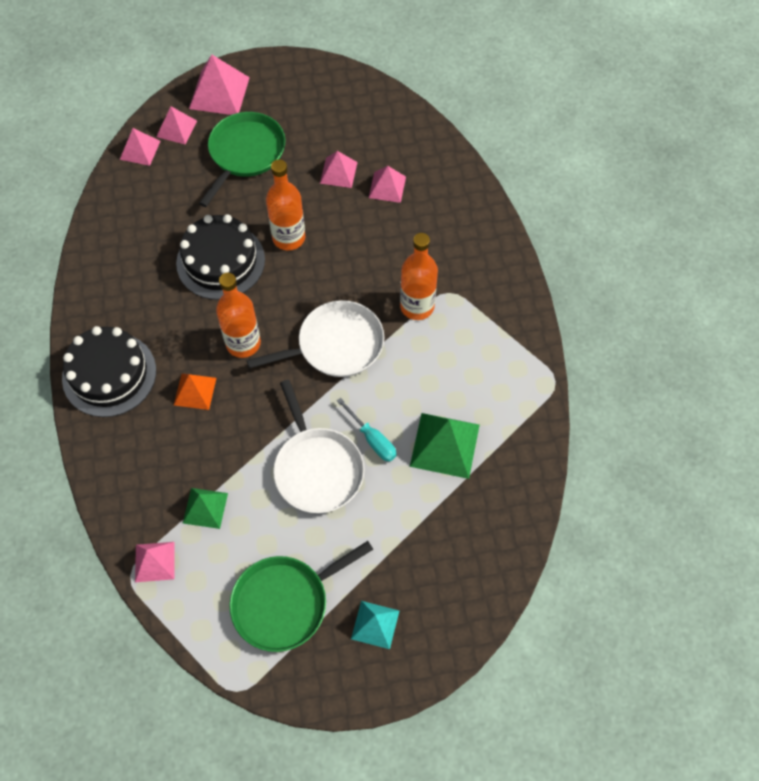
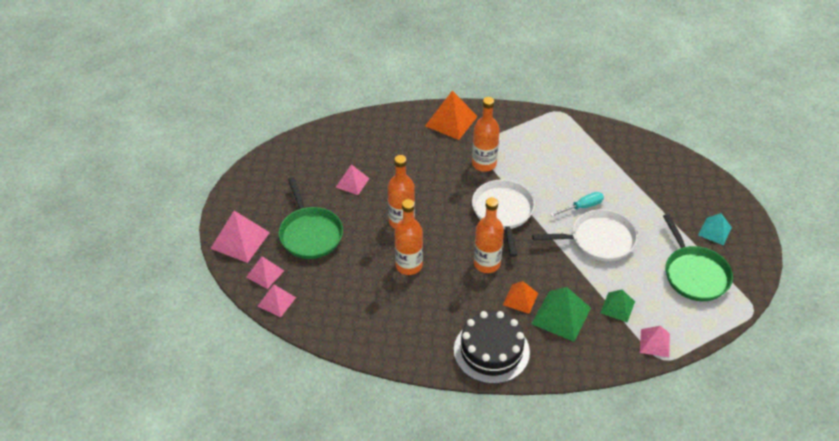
camera: 75 degrees left, 15 degrees down
(220, 261) = (409, 265): black cake -> orange bottle
(245, 153) = (310, 234): green pan -> green pan turned 150 degrees counterclockwise
(387, 187) = (376, 159): pink pyramid -> none
(444, 445) = (594, 172): green pyramid -> green pyramid (561, 316)
(485, 252) = (451, 121): none -> orange pyramid

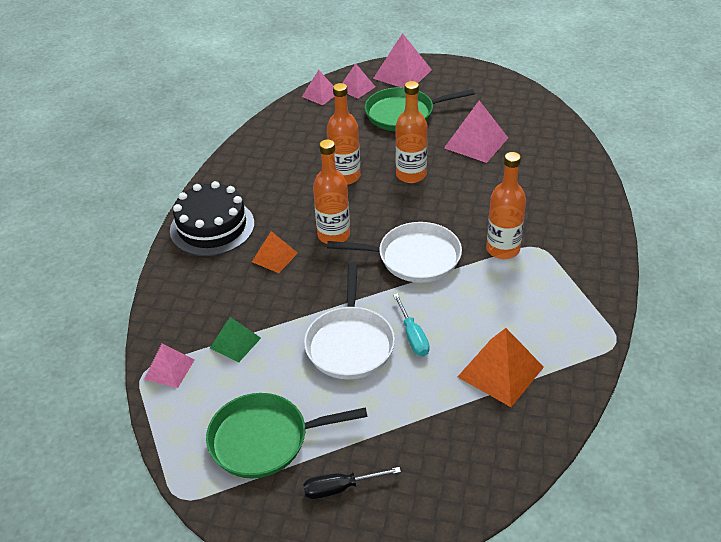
camera: 100 degrees right, 5 degrees down
(352, 182) = (476, 142): pink pyramid -> pink pyramid, size x1.62
(451, 121) = (586, 226): orange pyramid -> orange pyramid (500, 371)
(561, 316) = (239, 288): green pyramid -> none
(714, 231) = (340, 488): turquoise pyramid -> black screwdriver

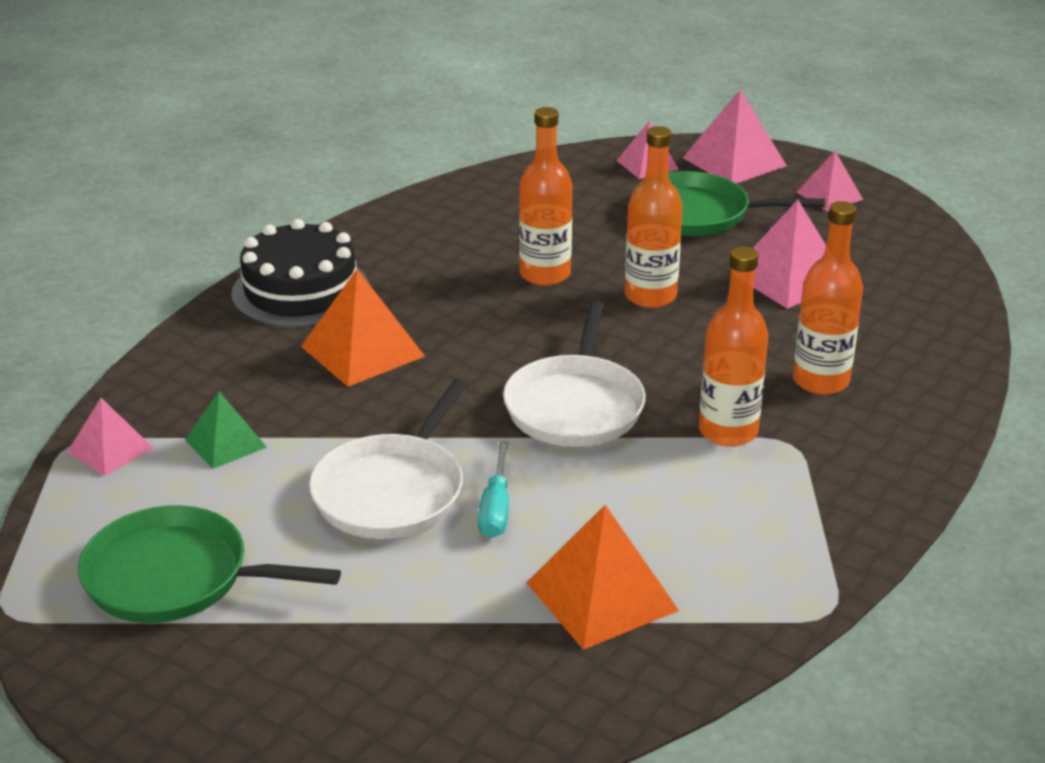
camera: 20 degrees right, 10 degrees down
(274, 257) = (362, 351): orange pyramid -> orange pyramid, size x1.62
(320, 94) = (584, 161): pink pyramid -> pink pyramid (829, 196)
(333, 235) = (471, 345): orange bottle -> orange bottle (820, 381)
(340, 488) = (238, 674): black screwdriver -> none
(414, 257) = (575, 406): white pan -> white pan turned 75 degrees clockwise

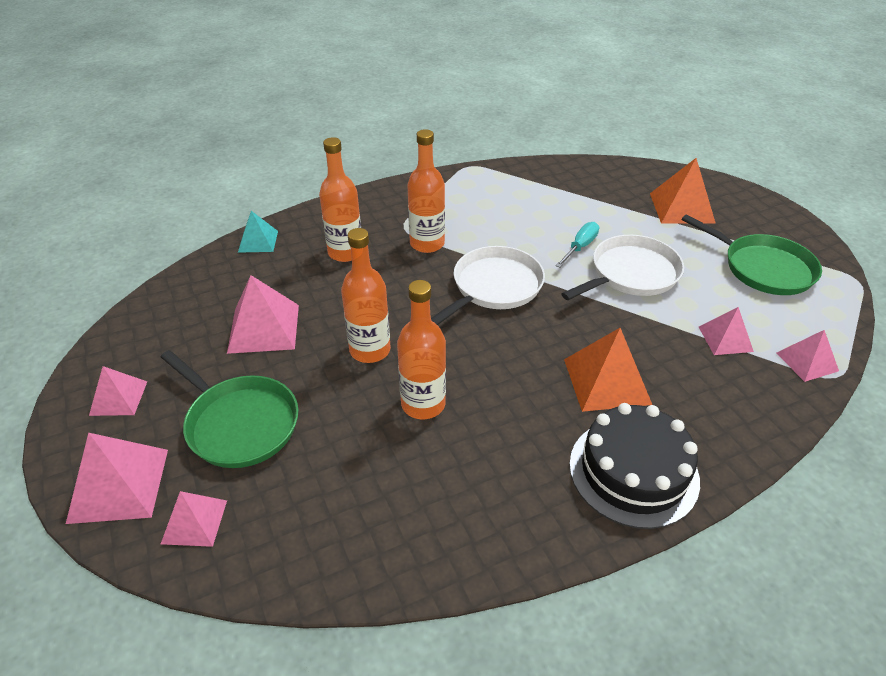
camera: 150 degrees left, 10 degrees up
(225, 443) = (725, 339): green pyramid -> pink pyramid
(602, 596) = (557, 197): orange pyramid -> orange pyramid (681, 208)
(952, 355) = (258, 241): none -> turquoise pyramid

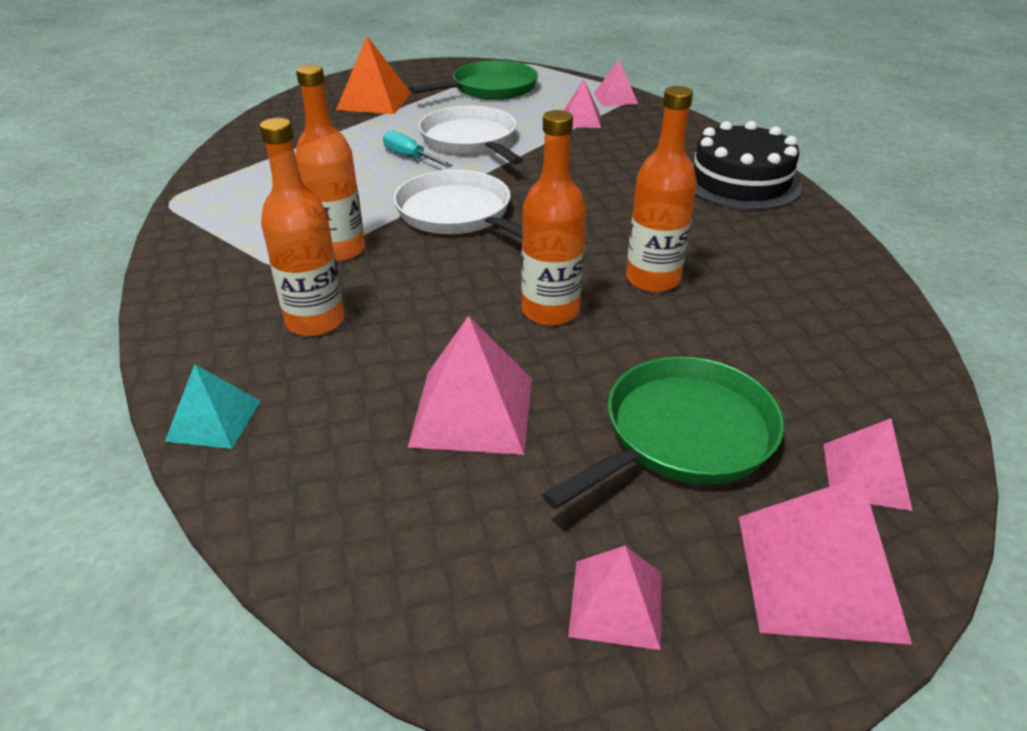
camera: 80 degrees left, 5 degrees down
(606, 381) = (628, 176): orange pyramid -> none

